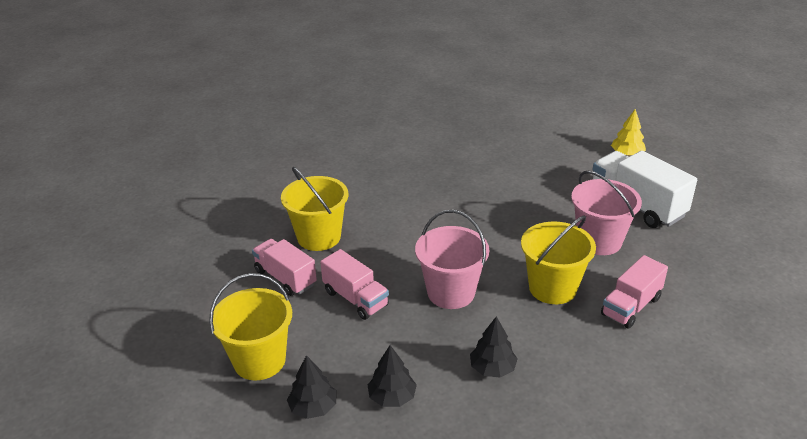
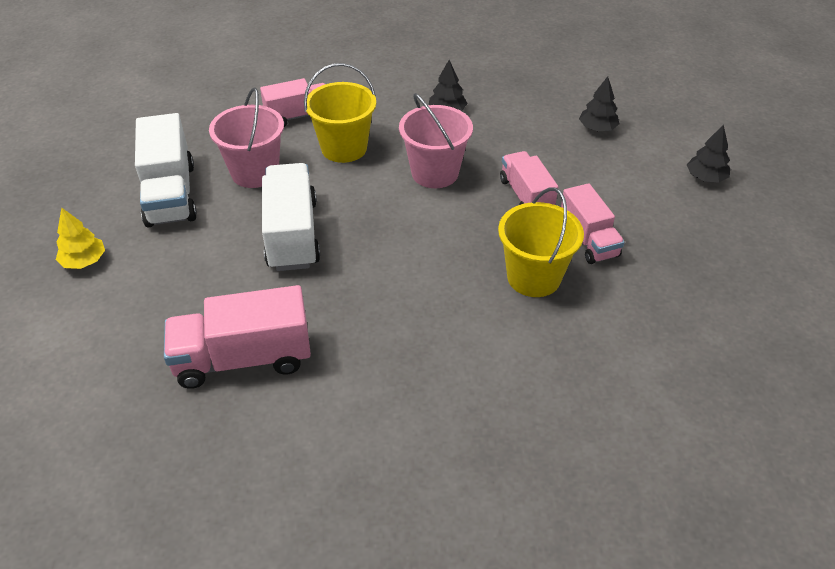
camera: 155 degrees left, 10 degrees up
(259, 360) = (633, 172): yellow bucket -> none
(392, 397) = (534, 117): black tree -> black tree (705, 178)
(471, 144) = (243, 359): none -> pink truck
(516, 209) = (292, 235): none -> white truck

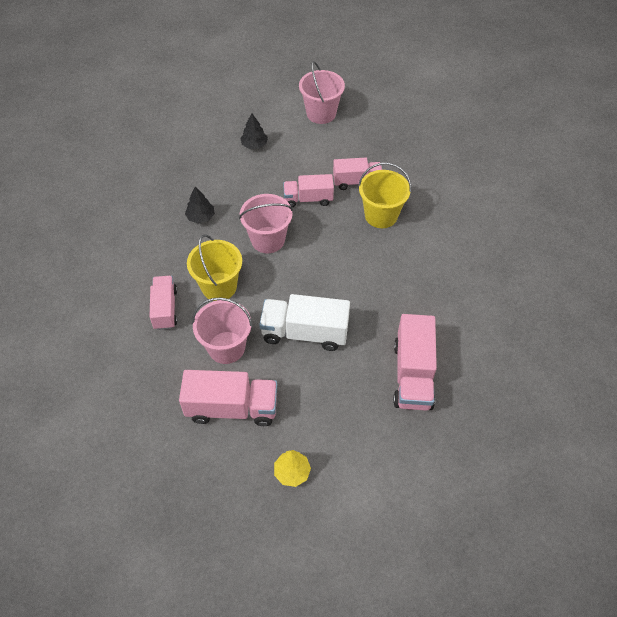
camera: 75 degrees left, 10 degrees up
(171, 194) = (232, 407): white truck -> pink truck
(705, 178) = (321, 113): black tree -> pink bucket

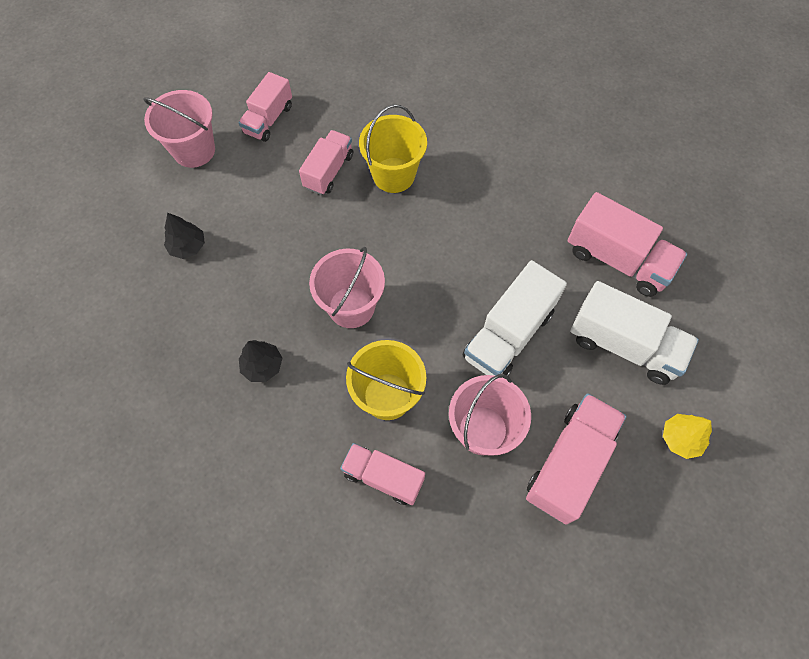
camera: 60 degrees left, 10 degrees up
(308, 199) = (319, 233): pink truck -> pink truck (268, 119)
(344, 406) = (624, 345): none -> white truck

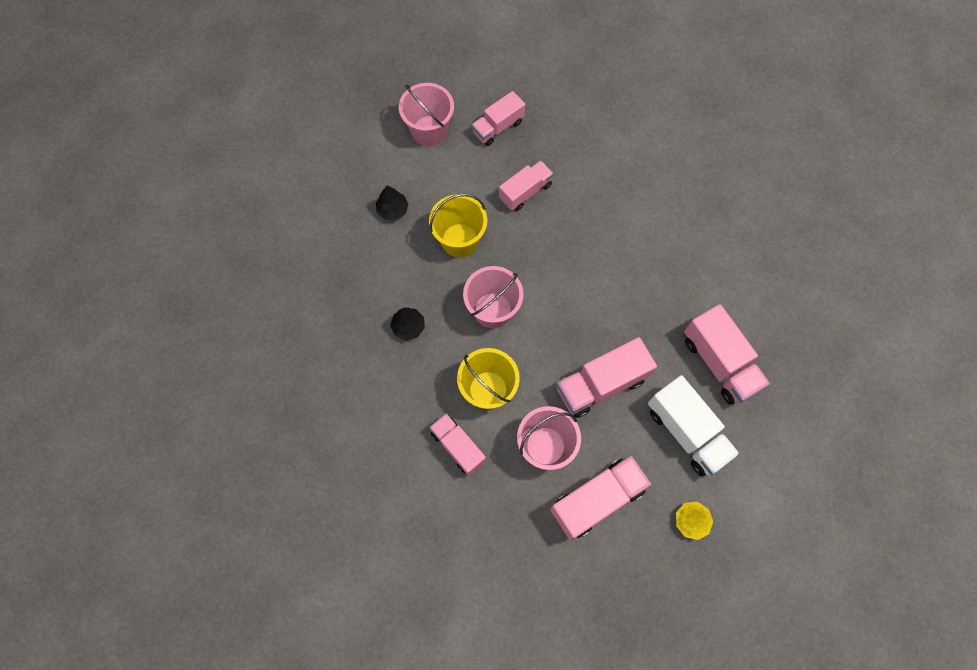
camera: 25 degrees right, 5 degrees up
(393, 175) = (575, 216): yellow bucket -> yellow bucket (459, 240)
(508, 335) = (601, 384): white truck -> pink truck

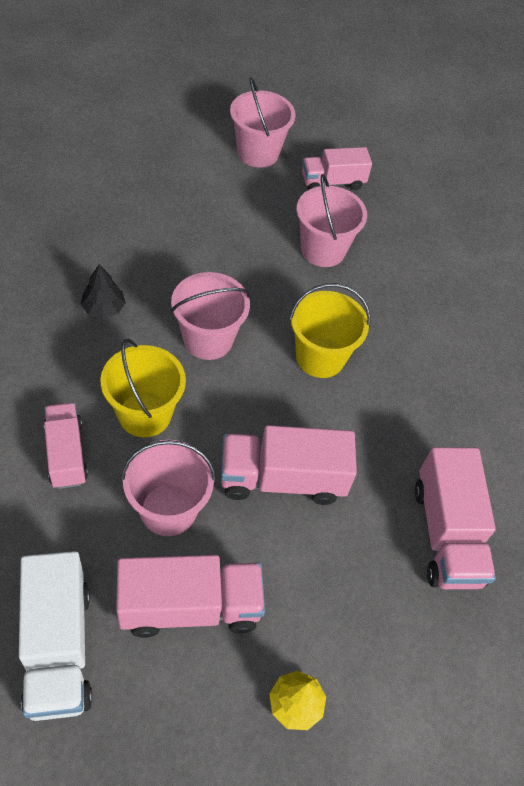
camera: 20 degrees right, 15 degrees down
(392, 210) = (169, 199): black tree -> none
(459, 240) = (219, 258): yellow bucket -> yellow bucket (320, 357)
(525, 192) = (323, 250): pink truck -> pink bucket
(686, 432) = (356, 590): white truck -> white truck (58, 648)

